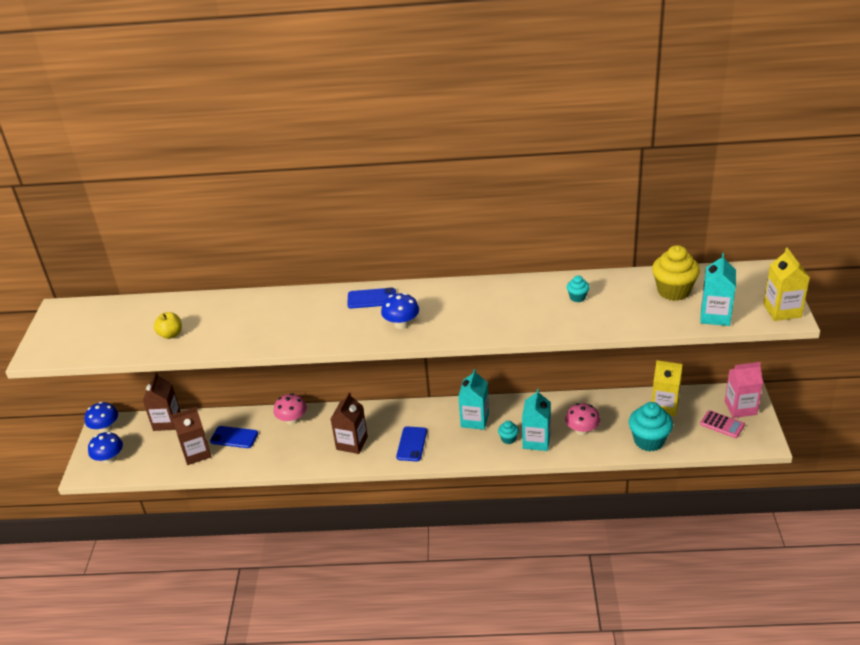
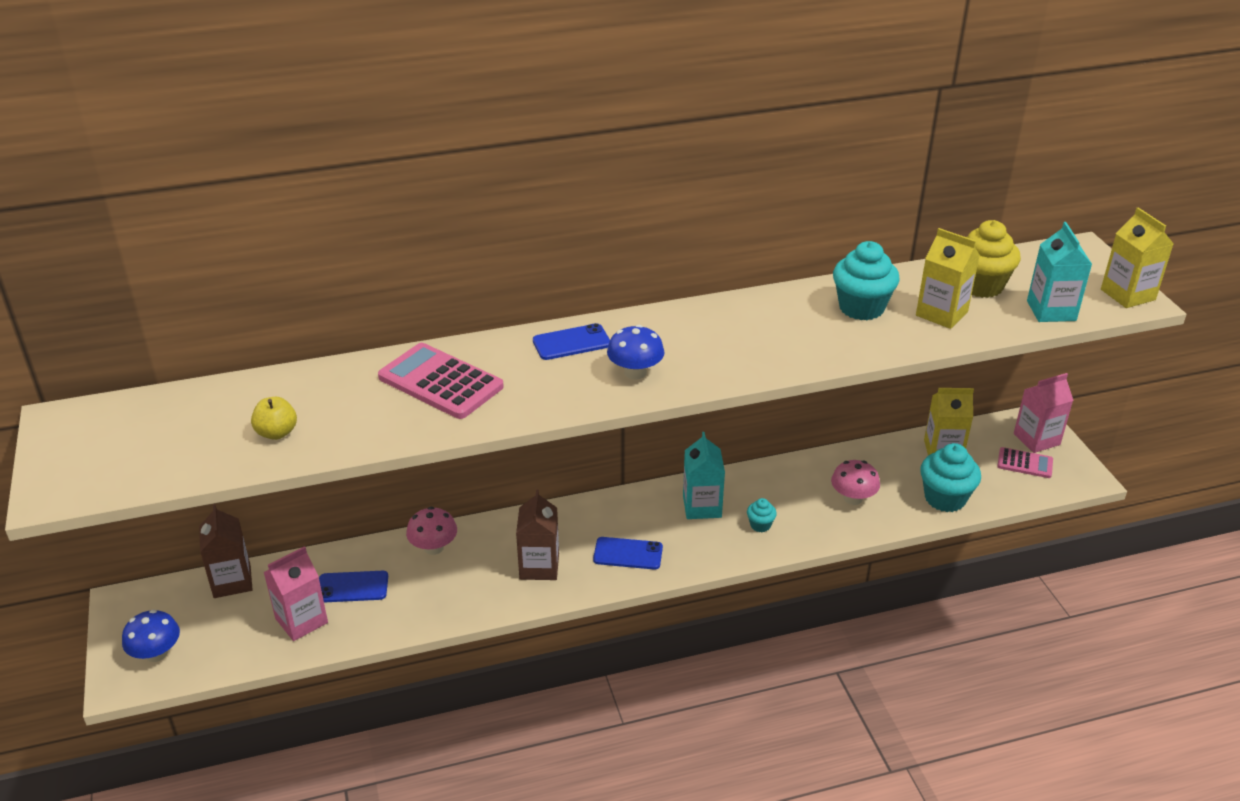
camera: 20 degrees left, 0 degrees up
(105, 428) = (130, 607): blue mushroom -> none
(196, 453) = (301, 621): brown carton -> pink carton
(279, 315) = (440, 382): none -> pink calculator
(412, 444) = (628, 553): blue phone -> blue phone turned 75 degrees counterclockwise
(536, 441) = (799, 522): turquoise carton -> none
(577, 297) = (861, 308): turquoise cupcake -> turquoise cupcake, size x2.04
(632, 308) = (941, 313): none -> yellow carton

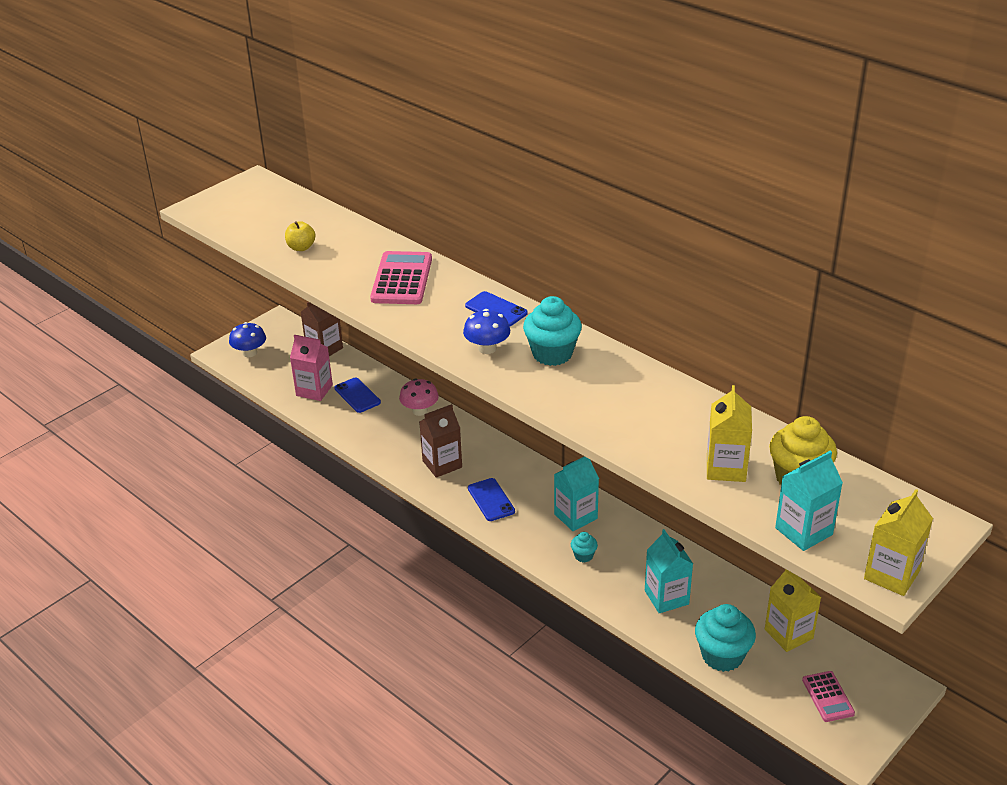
camera: 60 degrees right, 0 degrees up
(853, 498) = (666, 597): pink mushroom -> turquoise carton
(861, 308) = (686, 423): turquoise cupcake -> turquoise cupcake (552, 354)
(1036, 439) = (875, 695): pink carton -> none

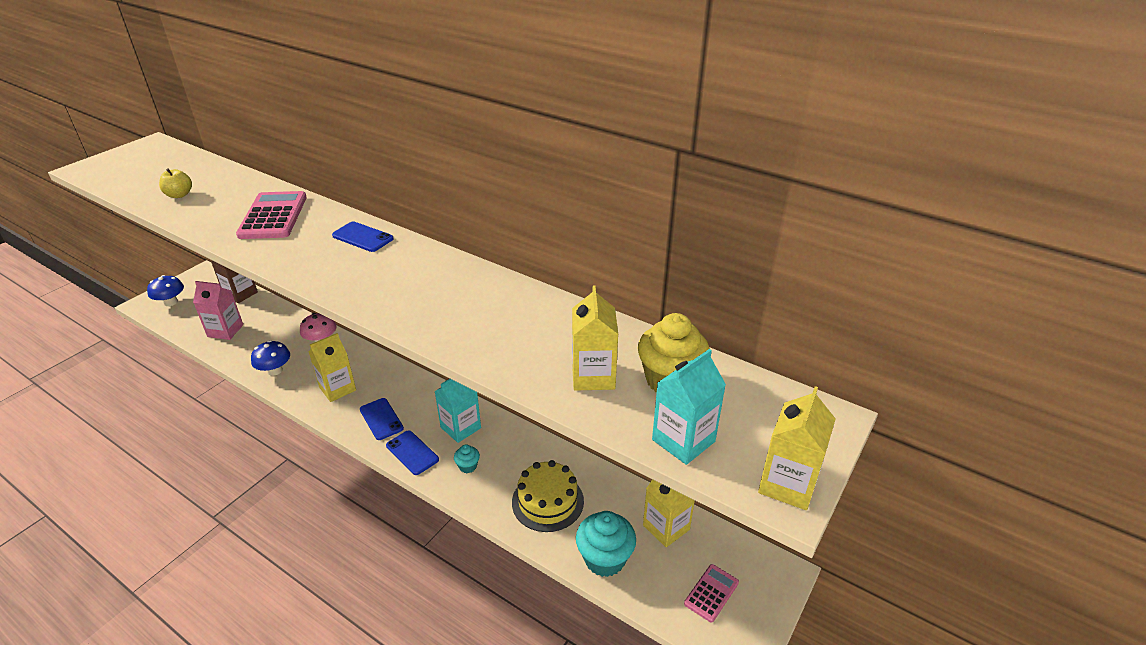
camera: 10 degrees left, 0 degrees up
(357, 395) = (265, 332): blue phone -> blue phone (412, 453)
(442, 464) = (337, 389): brown carton -> yellow carton
(487, 348) = (349, 273): blue mushroom -> blue mushroom (275, 370)
(552, 354) = (415, 274): turquoise cupcake -> none
(666, 597) = (547, 501): turquoise carton -> yellow cake
(828, 697) = (711, 593): pink calculator -> pink calculator turned 120 degrees counterclockwise

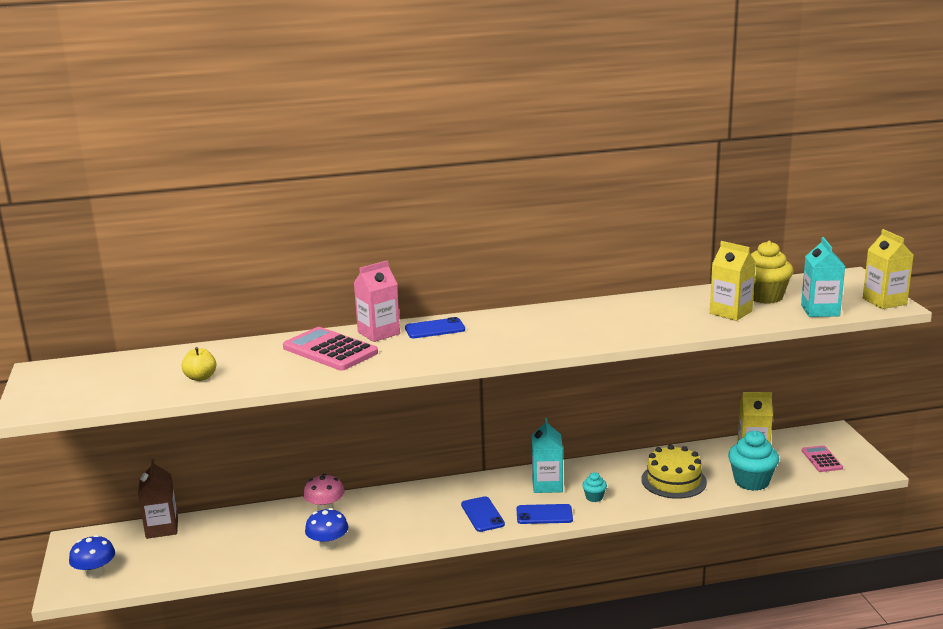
camera: 45 degrees left, 15 degrees down
(225, 331) = (213, 554): pink carton -> pink carton (378, 333)
(337, 389) = (409, 522): yellow carton -> none
(381, 419) = (482, 514): blue phone -> blue phone turned 60 degrees clockwise

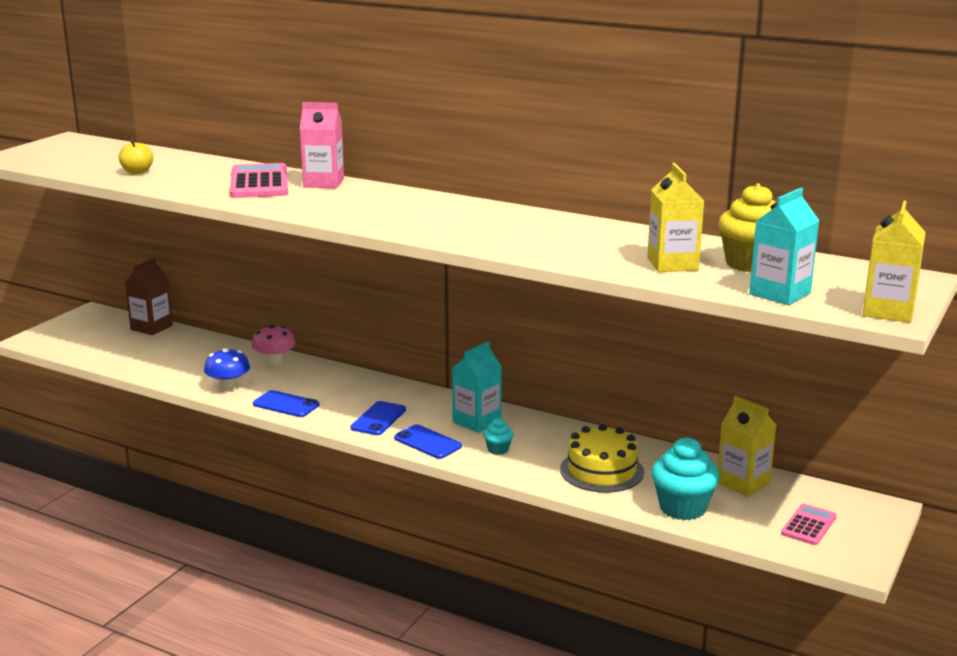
camera: 40 degrees right, 0 degrees up
(95, 573) = (65, 337): blue mushroom -> none
(435, 329) = (372, 193): blue phone -> blue phone (286, 404)

